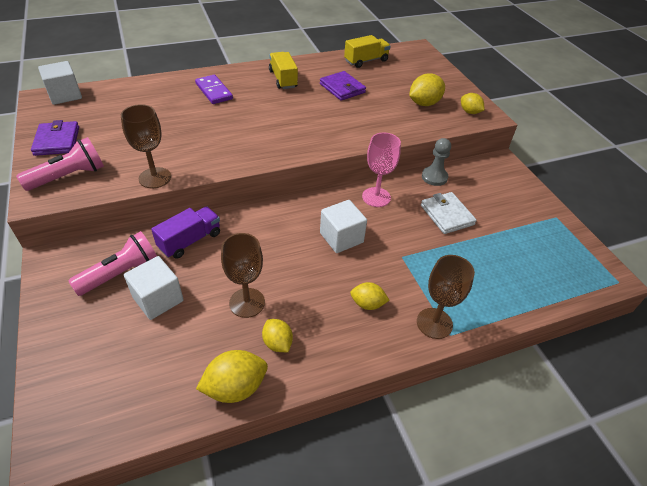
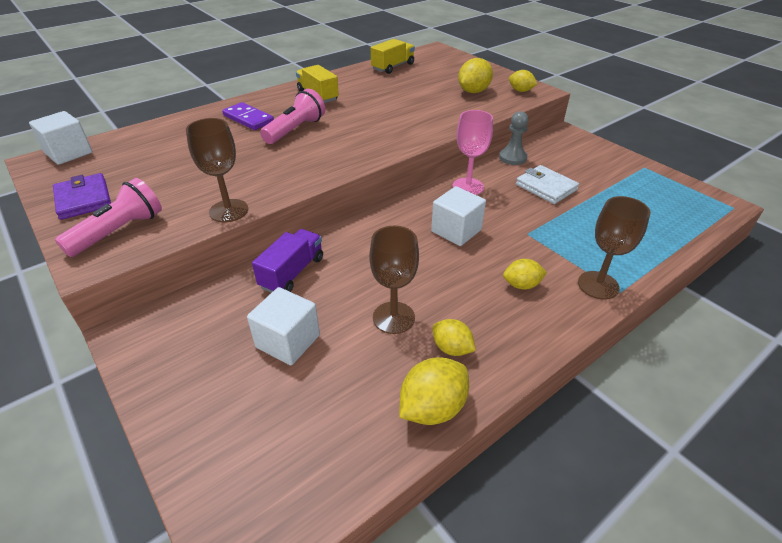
camera: 15 degrees left, 5 degrees down
(121, 274) = (227, 326): pink flashlight -> pink flashlight (295, 130)
(342, 88) = (384, 93): purple wallet -> none

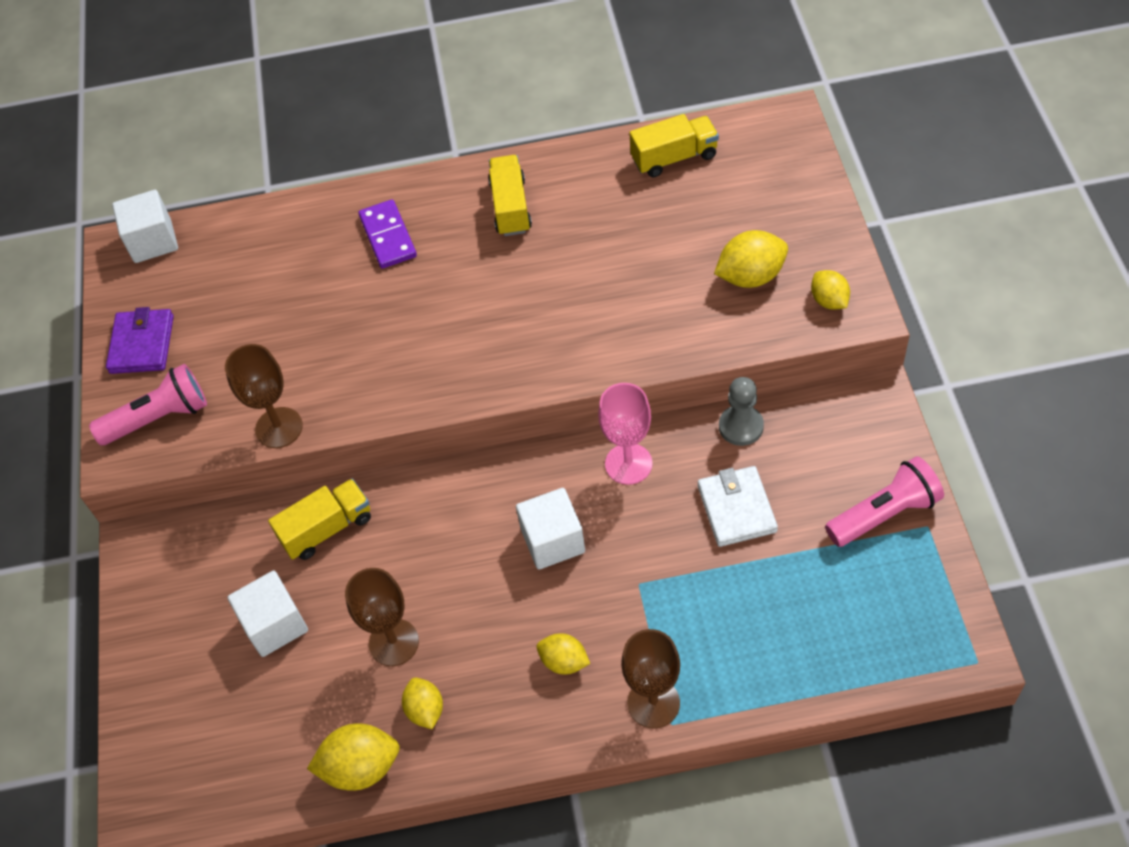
camera: 35 degrees right, 15 degrees up
(292, 272) = (327, 529): purple truck -> yellow truck
(295, 130) = (434, 287): pink flashlight -> pink flashlight (884, 514)

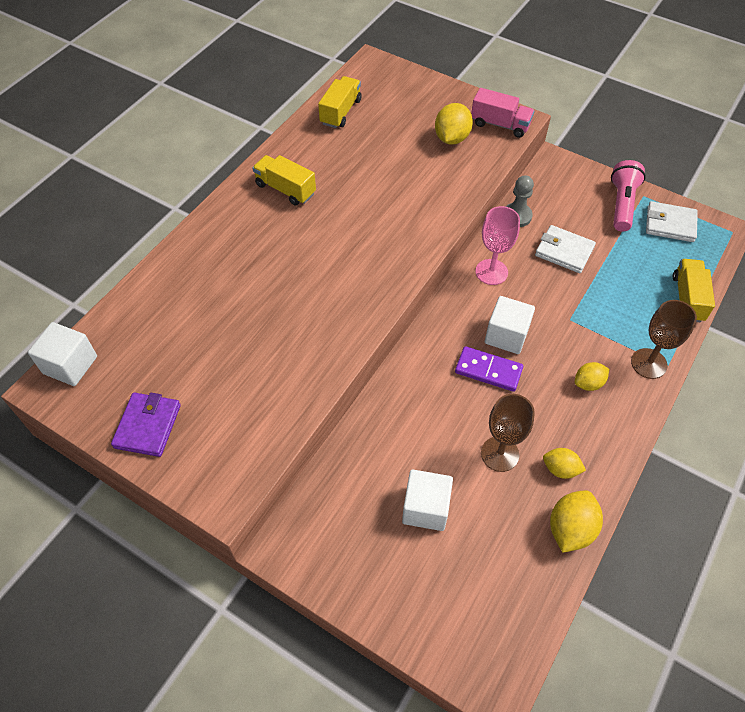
camera: 55 degrees left, 0 degrees up
(142, 344) = (147, 426): purple wallet -> purple wallet turned 60 degrees clockwise
(159, 418) = (221, 455): pink flashlight -> none
(279, 428) = (307, 395): brown goblet -> none
(327, 529) = (385, 434): yellow truck -> yellow truck (687, 298)
(388, 236) = (233, 251): purple domino -> purple domino (488, 371)
(829, 301) = (500, 124): yellow lemon -> pink truck
(909, 585) = (670, 224): none -> white wallet

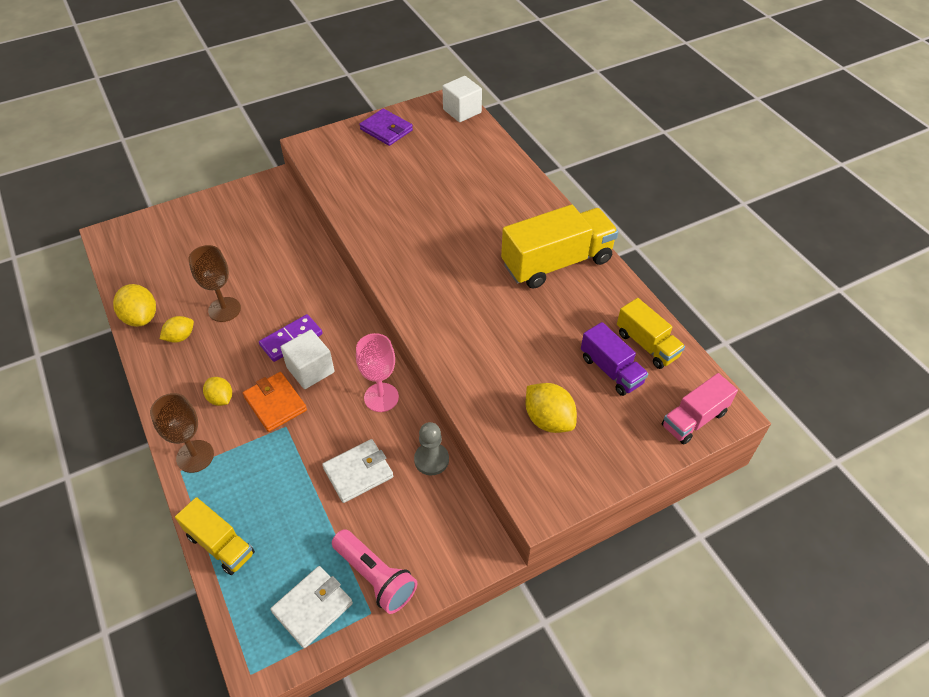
camera: 120 degrees right, 5 degrees down
(285, 189) = (557, 262): yellow truck -> yellow truck, size x1.75
(380, 122) = (611, 370): none -> purple truck
(426, 508) = (229, 253): white cube -> none
(500, 124) = (543, 479): pink truck -> pink truck (694, 419)
(558, 340) = (275, 403): none -> orange wallet
(588, 383) = (221, 398): yellow lemon -> yellow lemon turned 45 degrees counterclockwise

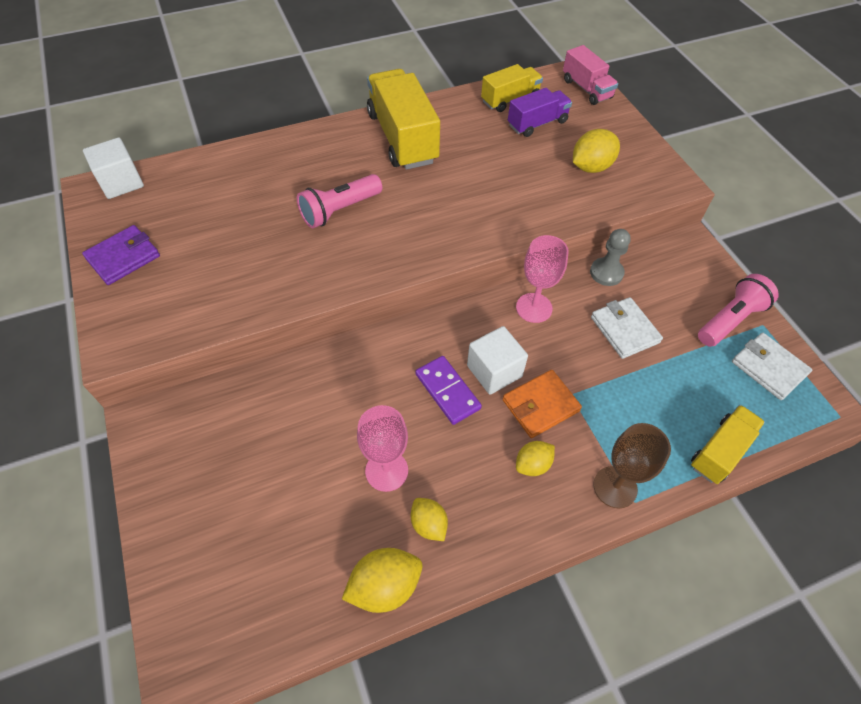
camera: 85 degrees left, 5 degrees up
(224, 309) = (386, 471): brown goblet -> pink goblet
(450, 232) = (340, 210): none -> pink flashlight

